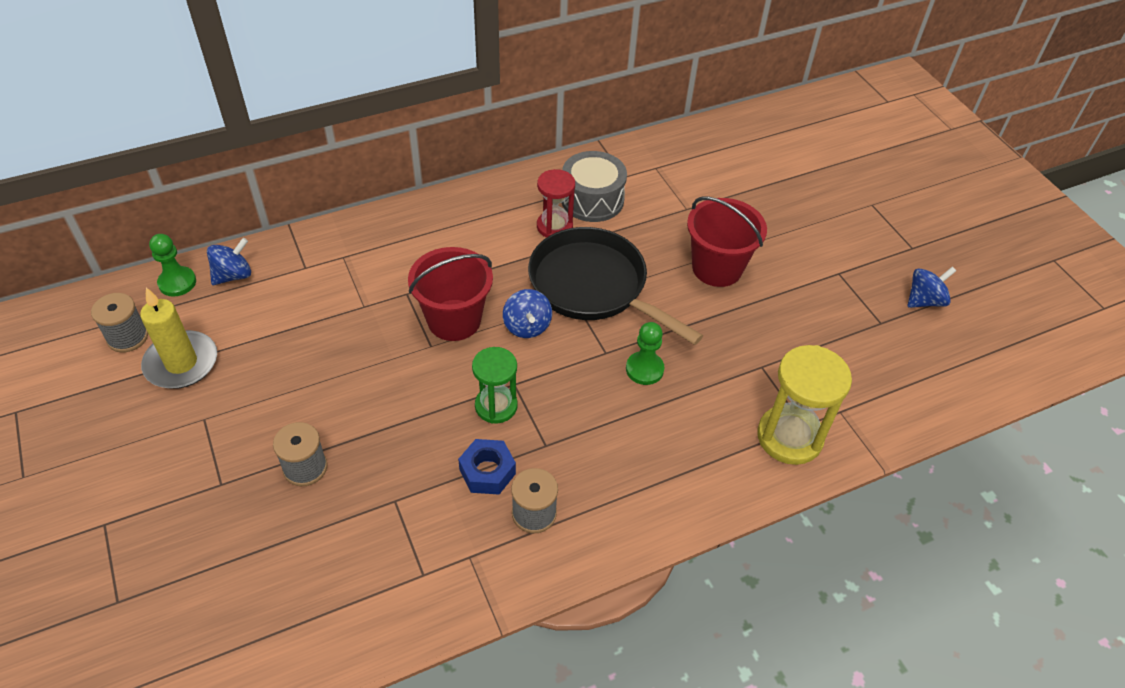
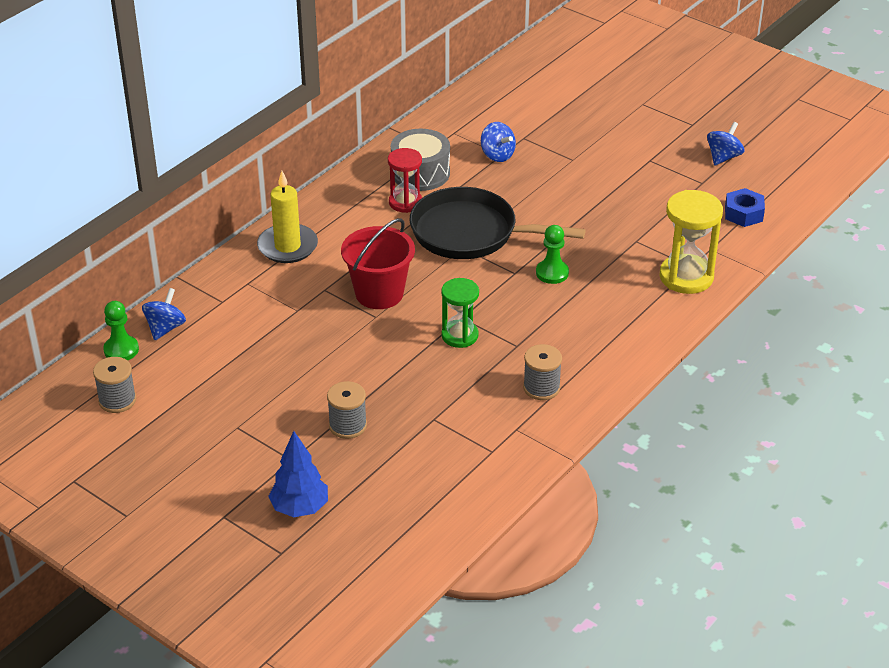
camera: 25 degrees left, 10 degrees down
(180, 552) = (300, 508): none -> blue tree
(181, 363) = (182, 400): yellow candle -> yellow candle (287, 246)
(487, 472) = (487, 377): blue nut -> blue nut (743, 213)
(527, 326) = (440, 277): blue spinning top -> blue spinning top (497, 155)
(717, 268) = (556, 188): red bucket -> none

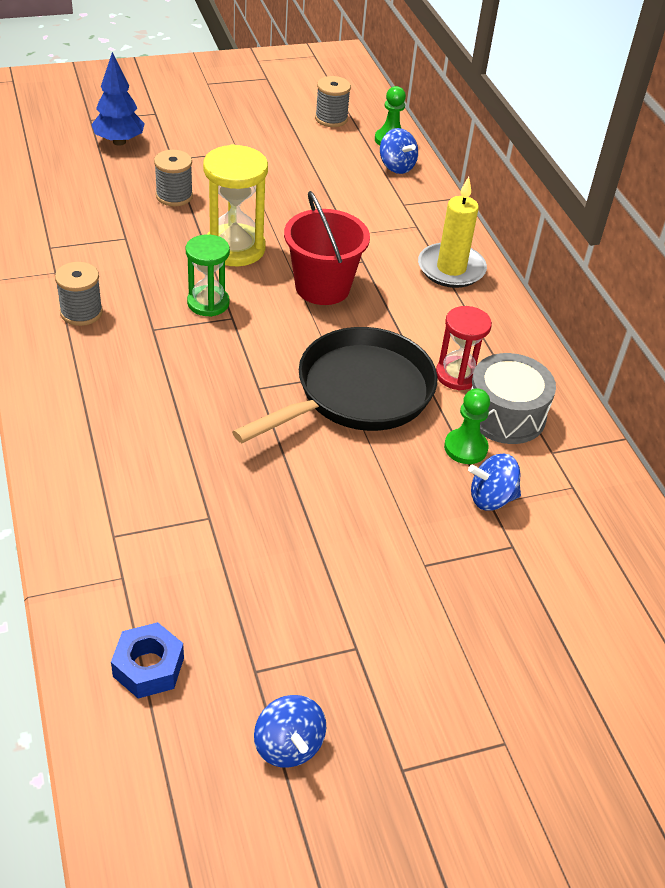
camera: 120 degrees right, 5 degrees up
(552, 273) = (228, 414): green pawn -> green pawn (465, 448)
(686, 277) = (101, 517): yellow hourglass -> yellow hourglass (235, 248)

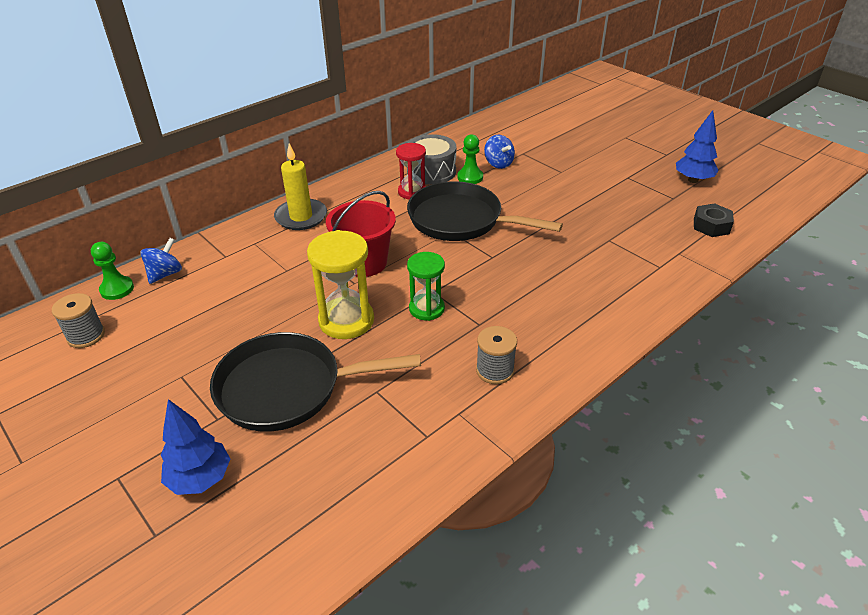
camera: 110 degrees left, 5 degrees down
(148, 667) = (711, 226): blue nut -> black nut
(174, 196) = (288, 388): grey spool -> black pan
(288, 745) = (693, 180): blue spinning top -> blue tree

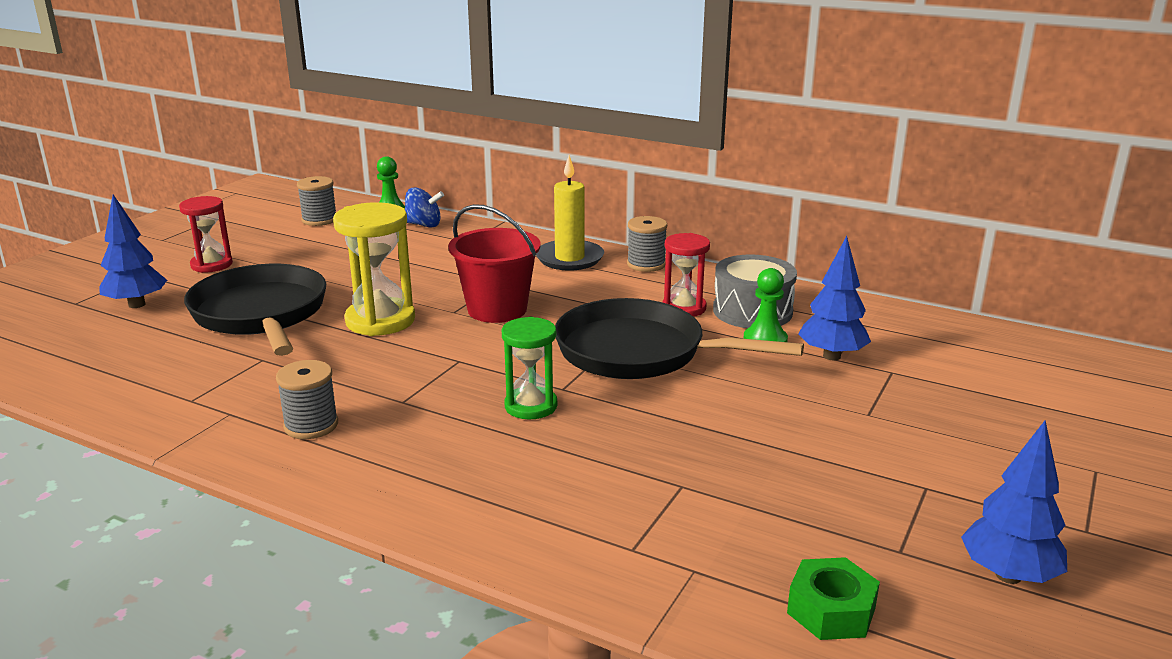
camera: 70 degrees right, 15 degrees down
(139, 419) = (211, 265): none -> red hourglass
(336, 190) = (646, 264): none -> grey spool
(426, 309) = (421, 362): green hourglass -> green hourglass (531, 406)
(461, 220) = (639, 352): black pan -> black pan turned 75 degrees counterclockwise
(498, 164) = (831, 356): blue spinning top -> blue tree
(711, 226) = (831, 610): black nut -> green nut

